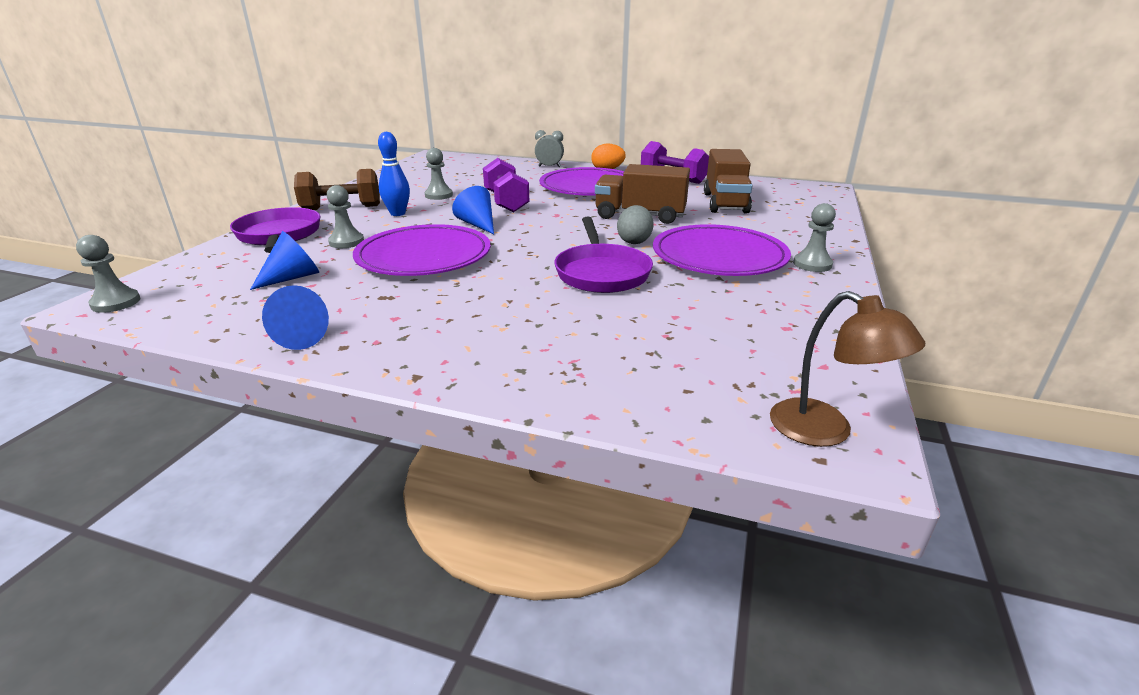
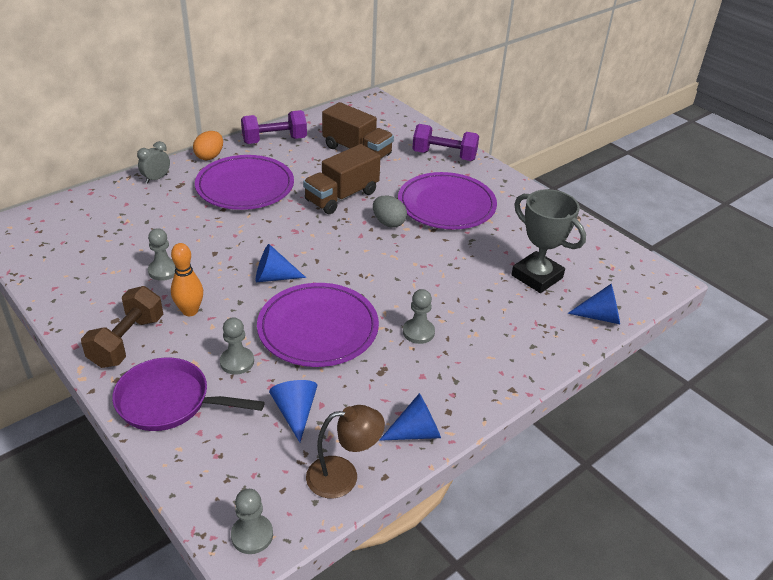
camera: 60 degrees left, 10 degrees up
(398, 213) = (190, 311): blue bowling pin -> orange bowling pin
(506, 202) = (232, 242): purple dumbbell -> purple dumbbell (444, 156)
(601, 272) = (428, 260): purple pan -> none
(656, 408) = (600, 316): none -> blue cone
(673, 337) = (537, 276): none -> grey trophy
(812, 264) = (488, 181): grey pawn -> grey pawn (418, 332)
(825, 431) = (647, 279): brown lamp -> brown lamp (343, 476)

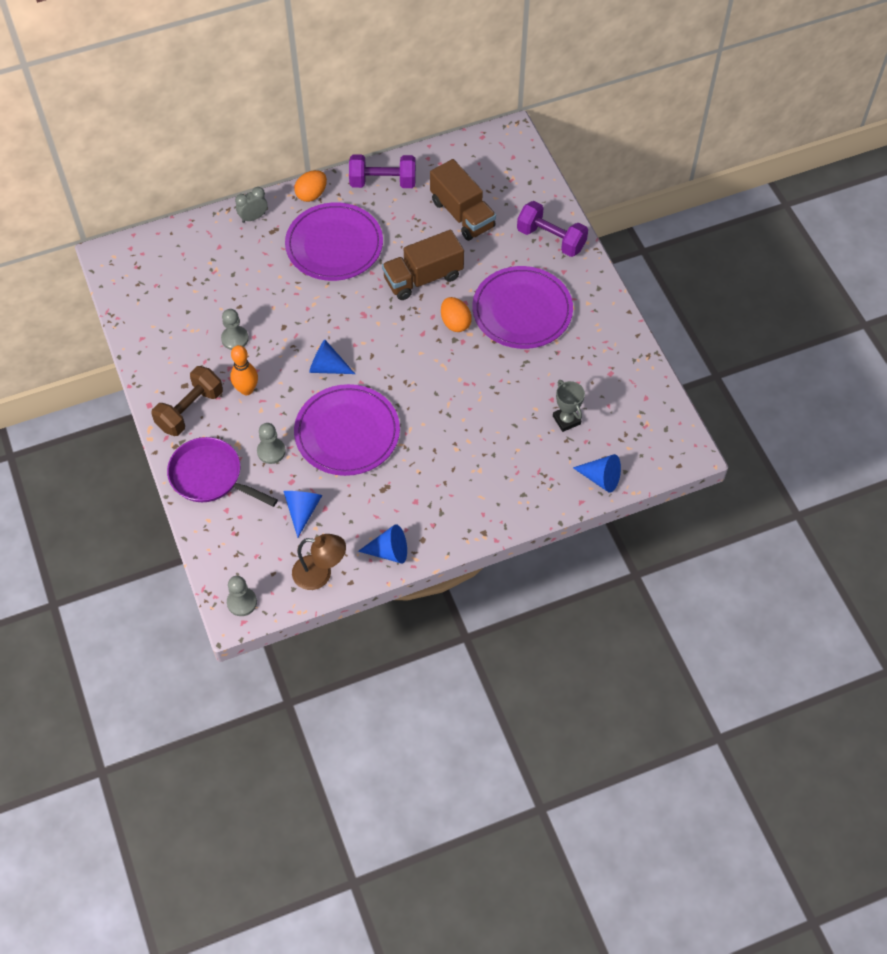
camera: 20 degrees right, 20 degrees up
(388, 223) = (455, 323): grey egg -> orange egg
(418, 332) = (430, 457): grey pawn -> none
(537, 276) = (566, 420): grey trophy -> grey trophy, size x0.59

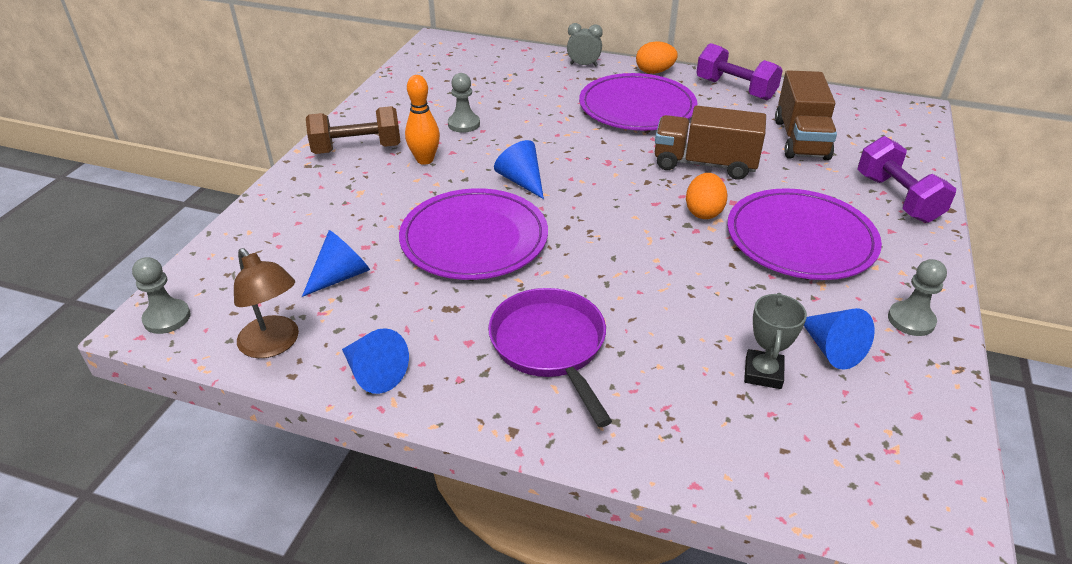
camera: 40 degrees right, 20 degrees down
(210, 476) = (301, 201): purple pan -> purple pan (550, 346)
(271, 451) = (381, 213): grey pawn -> grey pawn (911, 320)
(601, 478) = (756, 474): blue cone -> blue cone (831, 349)

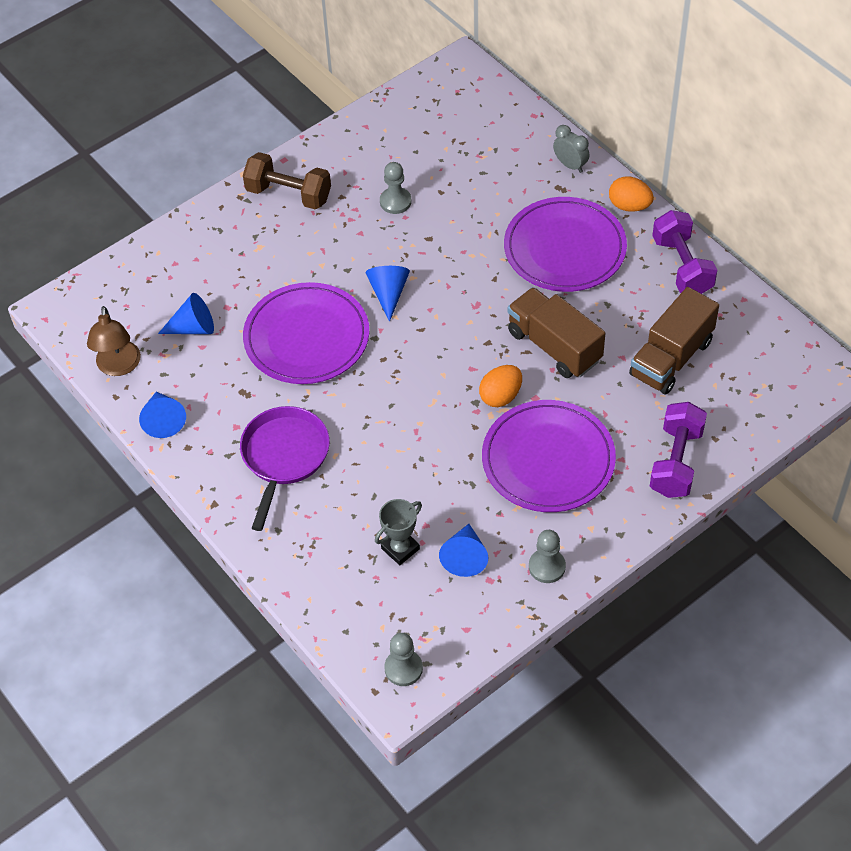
camera: 35 degrees right, 15 degrees up
(167, 318) = (67, 310): grey pawn -> grey pawn (403, 668)
(425, 160) = (332, 232): orange bowling pin -> none

